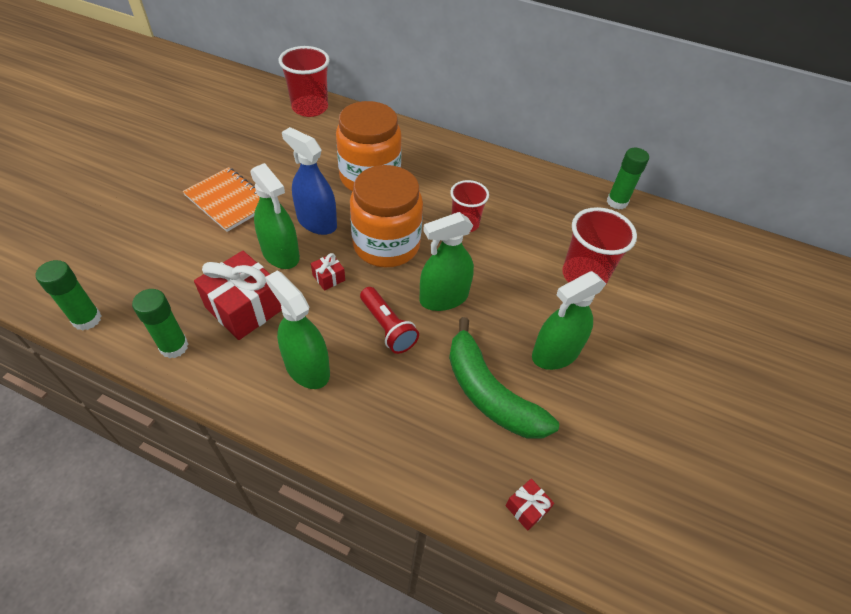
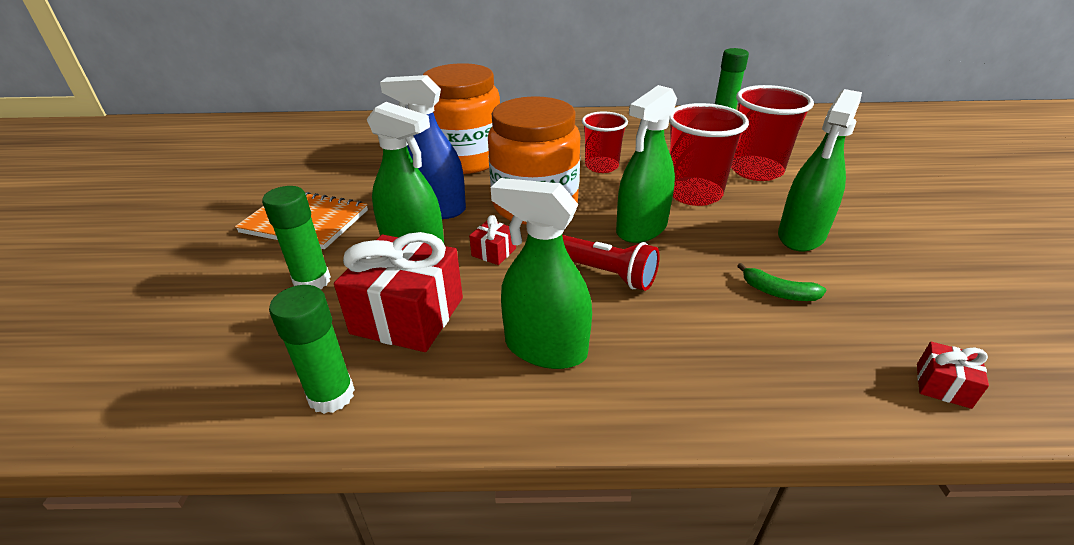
camera: 20 degrees left, 15 degrees down
(87, 319) = (157, 414): green glue stick -> green glue stick (312, 281)
(310, 108) = (350, 125): red cup -> red cup (693, 194)
(489, 393) = (778, 292): green banana -> green banana, size x0.42

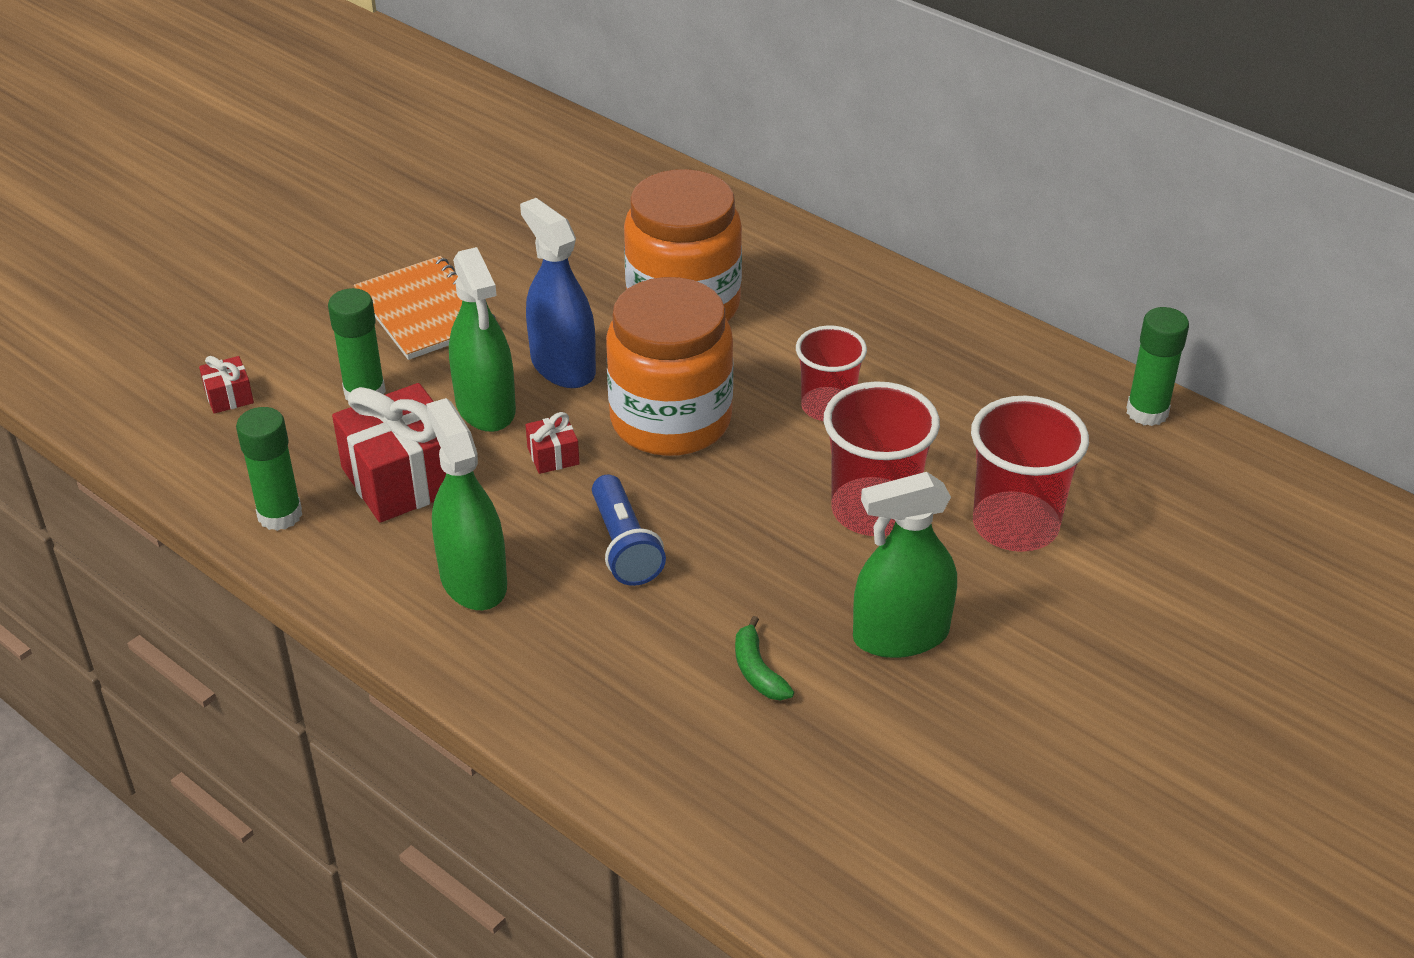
camera: 40 degrees right, 5 degrees up
(606, 273) = (624, 546): red flashlight -> blue flashlight
(641, 228) = (739, 518): green spray bottle -> none
(943, 385) = (750, 834): red gift -> red gift (229, 396)

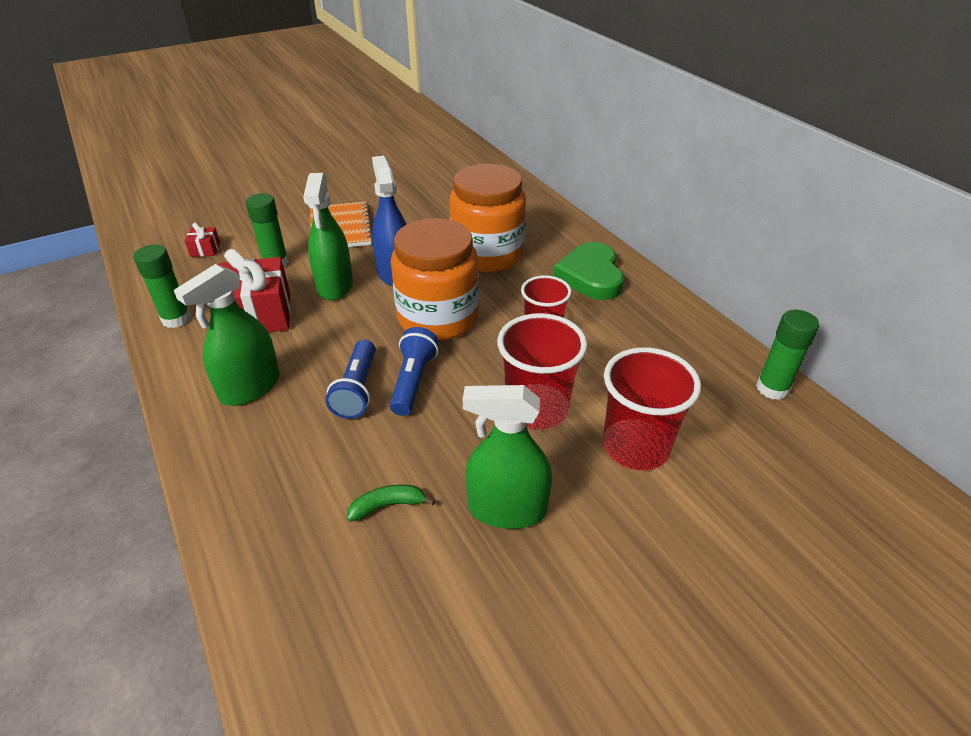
camera: 20 degrees right, 0 degrees up
(473, 581) = (250, 387): green spray bottle -> green spray bottle turned 135 degrees counterclockwise
(553, 456) = (353, 322): red gift -> none
(693, 516) = (413, 381): none -> blue flashlight
(757, 670) = (387, 505): green banana -> green banana turned 75 degrees clockwise
(850, 307) = (590, 276): none -> green heart

